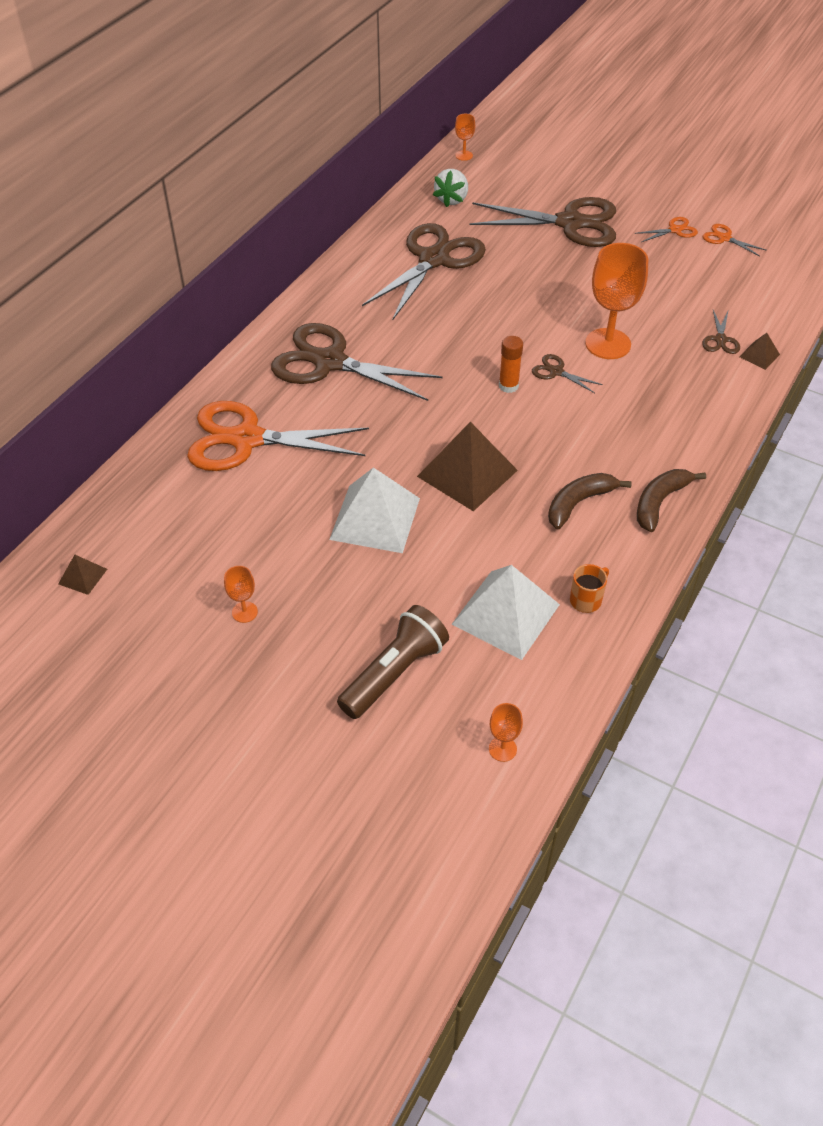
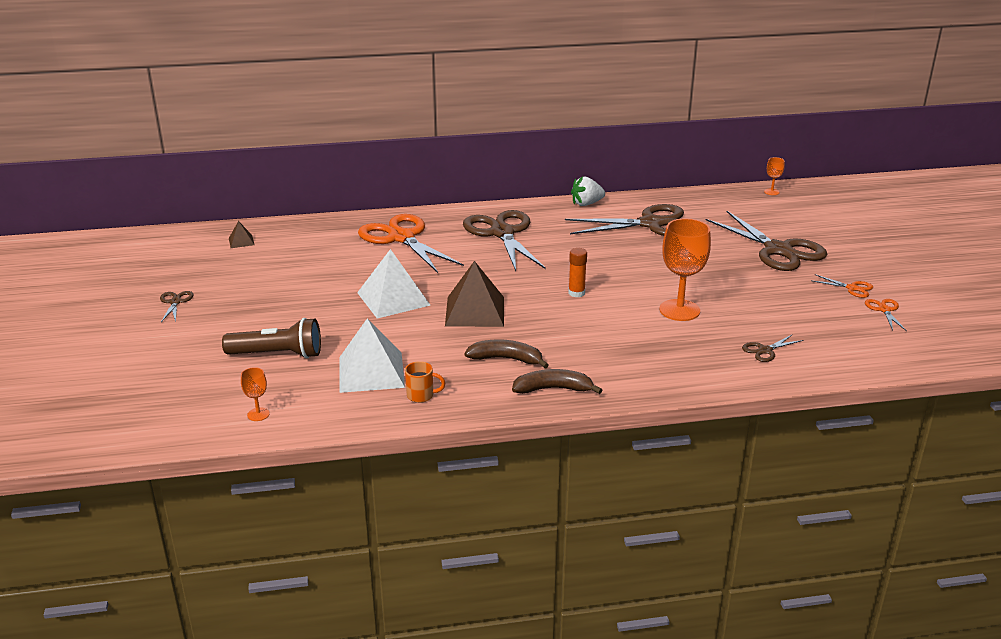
camera: 50 degrees right, 20 degrees down
(244, 612) = (270, 292): orange goblet -> none
(452, 199) = (720, 206): white strawberry -> white strawberry (586, 204)
(556, 372) = (618, 303): brown scissors -> brown scissors (175, 302)
(759, 355) = (778, 372): brown pyramid -> none

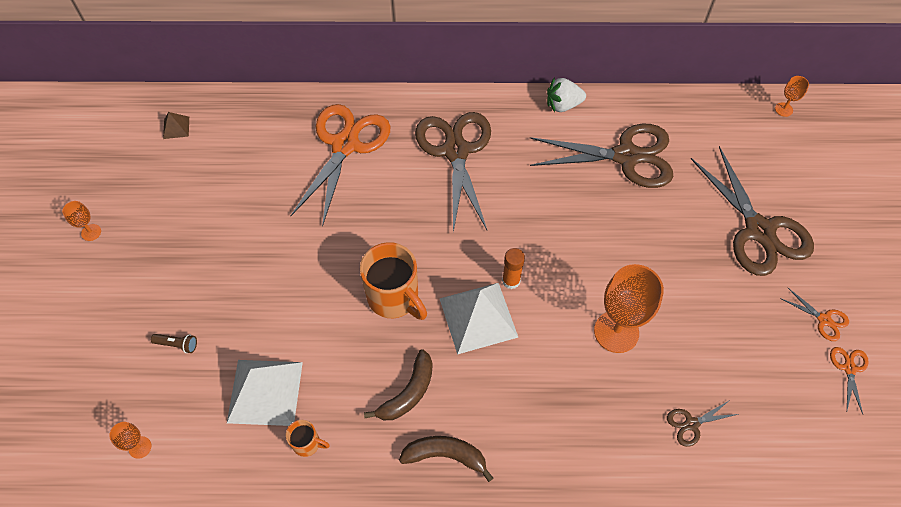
camera: 10 degrees right, 30 degrees up
(175, 302) = (91, 232): brown scissors -> orange goblet
(278, 354) = (177, 344): brown flashlight -> brown flashlight, size x0.45
(393, 299) = (313, 261): white pyramid -> white pyramid (478, 317)
(401, 238) = (345, 145): orange scissors -> orange scissors turned 45 degrees clockwise
(475, 311) = (394, 298): brown pyramid -> orange mug
(506, 359) = (408, 392): brown banana -> brown banana turned 105 degrees clockwise

